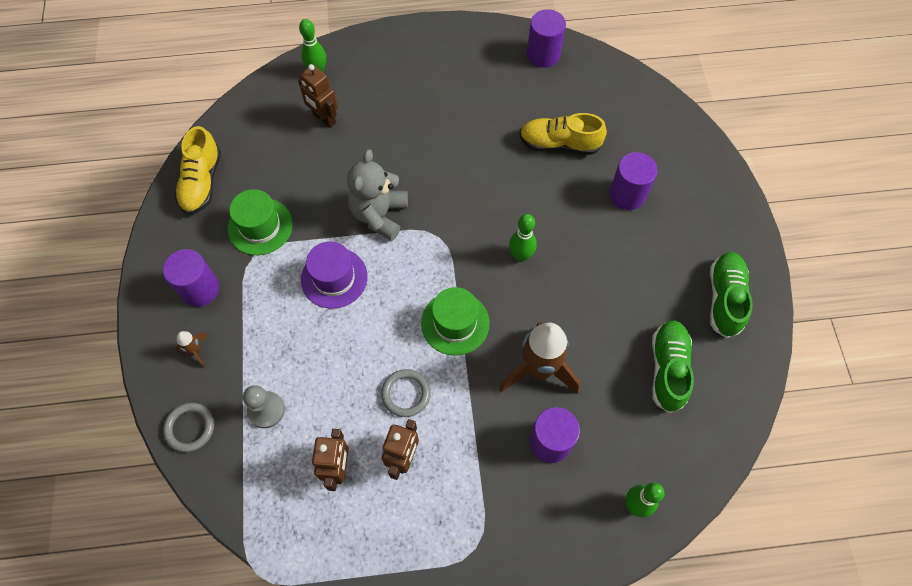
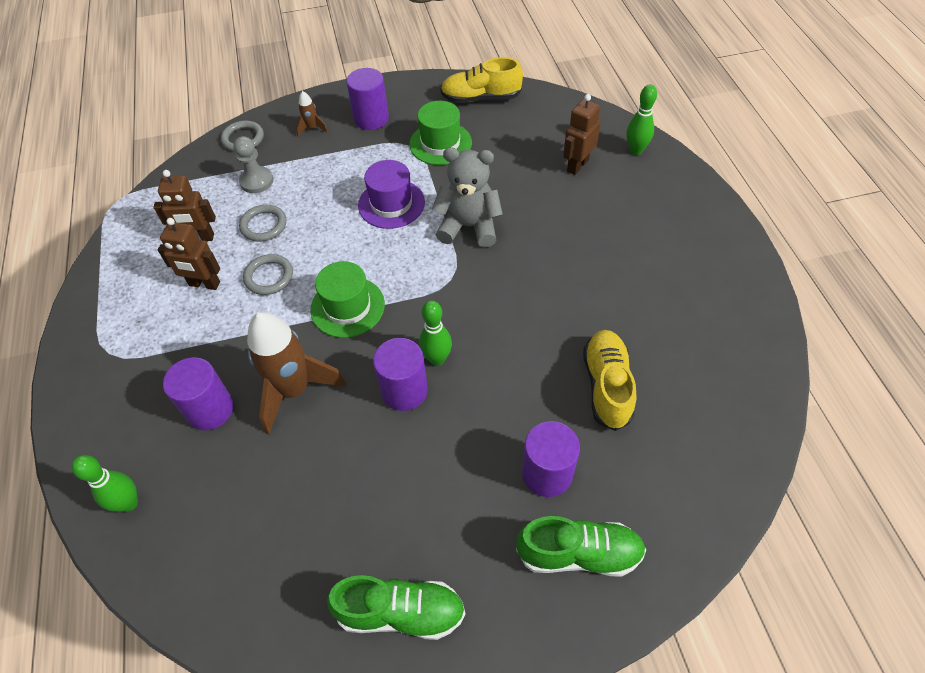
camera: 85 degrees right, 10 degrees down
(335, 401) = (263, 225): none -> grey ring
(543, 54) = (747, 355): purple cylinder -> purple cylinder (404, 390)
(667, 369) = (295, 535): green shoe -> green shoe (579, 553)

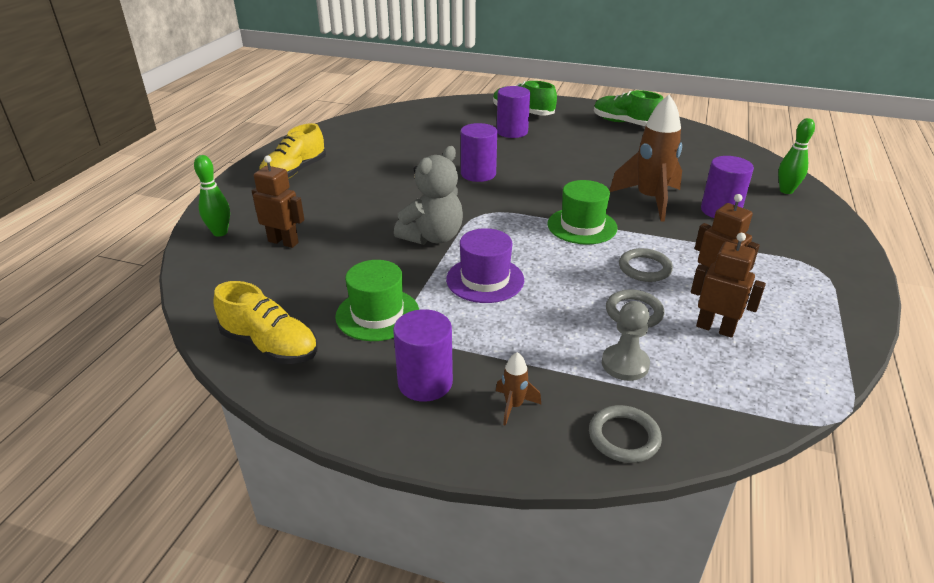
camera: 150 degrees left, 20 degrees down
(404, 390) = (569, 177): purple cylinder -> purple cylinder (478, 174)
(437, 359) = (534, 182): green bowling pin -> none
(469, 226) = (433, 237): grey teddy bear -> grey teddy bear turned 90 degrees counterclockwise
(577, 165) = (283, 242): brown robot -> brown robot turned 135 degrees counterclockwise
(607, 386) = (441, 143): yellow shoe -> yellow shoe (294, 172)

